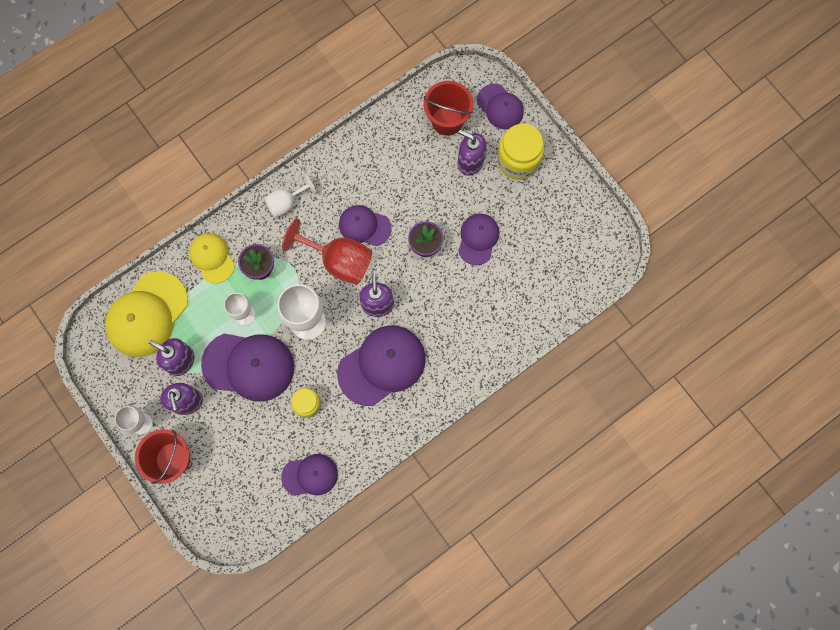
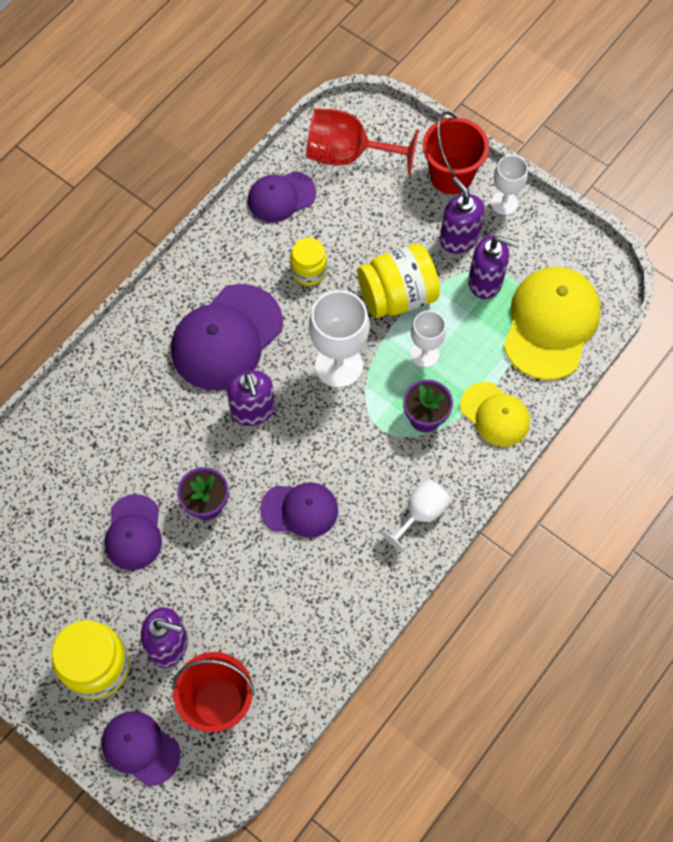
camera: 165 degrees right, 10 degrees down
(249, 366) = (397, 296): purple cap -> yellow jar
(338, 260) = (322, 454): red goblet -> red goblet (347, 155)

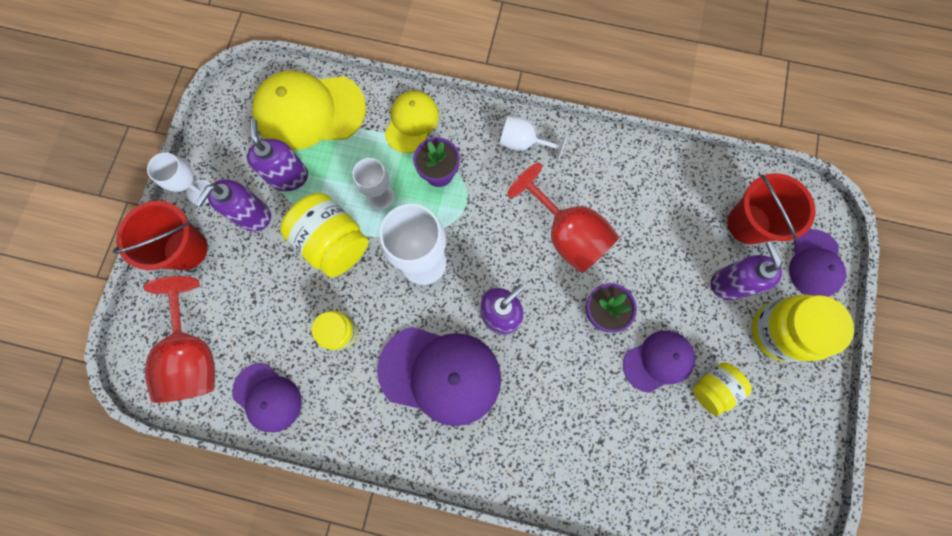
camera: 115 degrees left, 10 degrees up
(82, 569) = (712, 388): none -> yellow jar
(300, 510) = (567, 235): purple cap -> red goblet

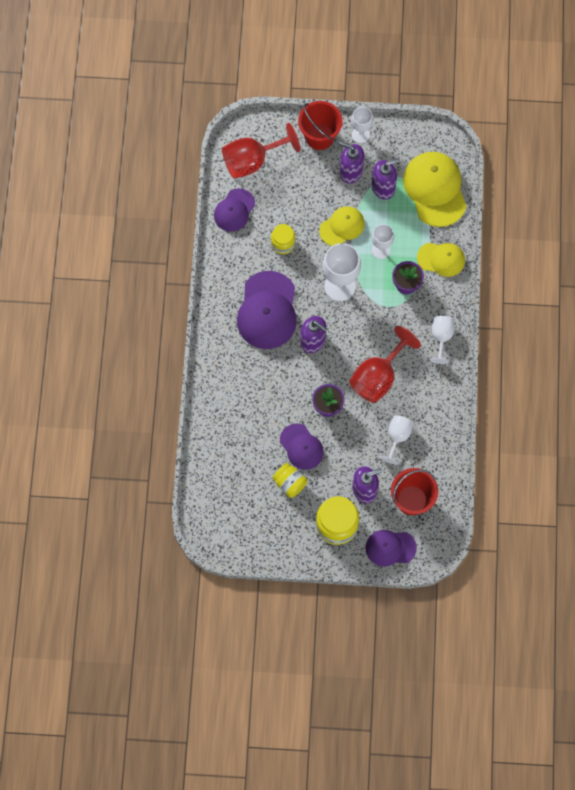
camera: 80 degrees right, 5 degrees down
(333, 243) = (342, 227): yellow jar -> yellow cap
(657, 225) = (397, 437): none -> white goblet

